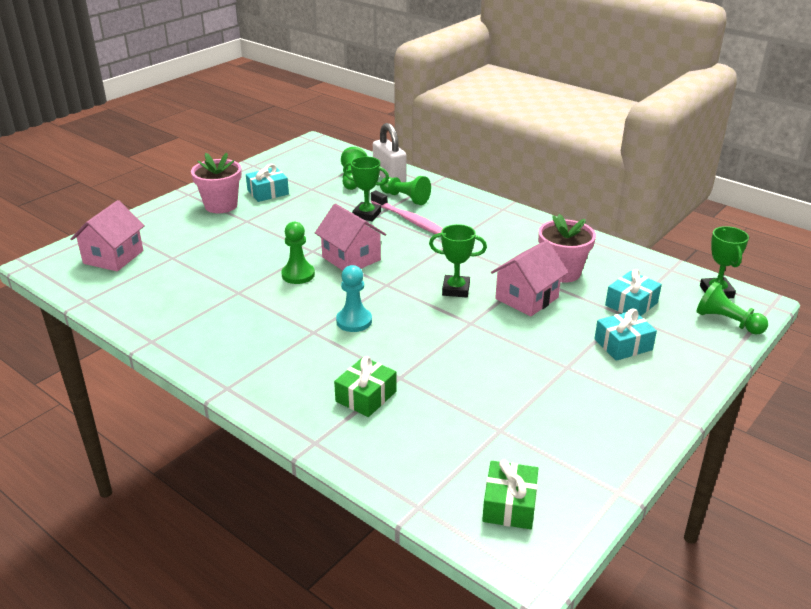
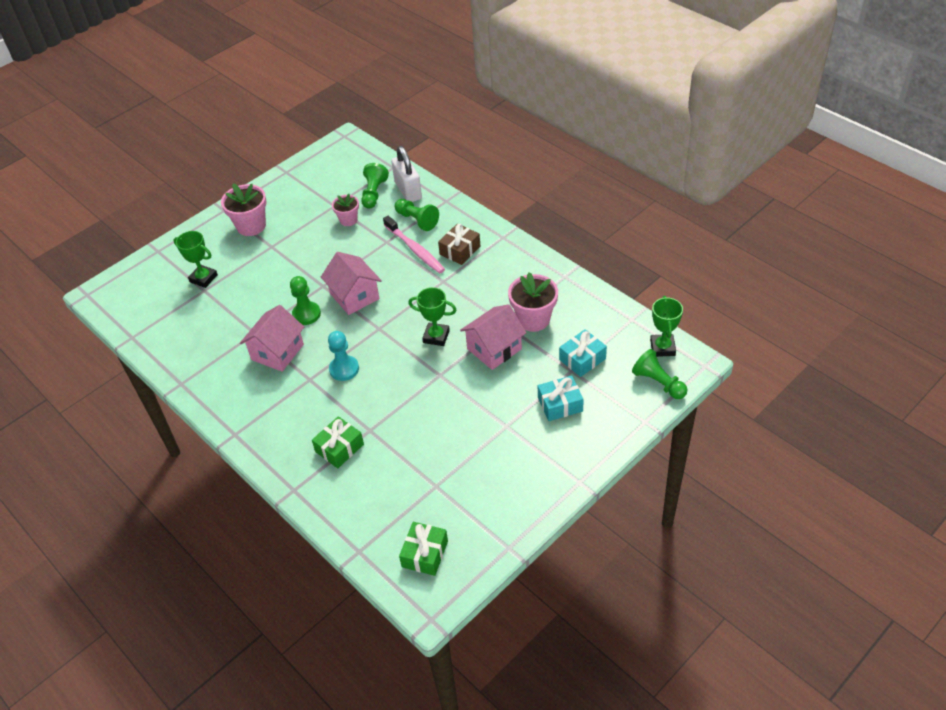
camera: 10 degrees right, 15 degrees up
(113, 257) = (156, 288): pink house -> pink house (277, 352)
(268, 192) = (294, 209): turquoise gift -> none
(329, 199) = (348, 220): none -> pink flower pot
(367, 215) = (378, 241): green trophy -> green trophy (203, 278)
(460, 220) = (460, 250): none -> brown gift

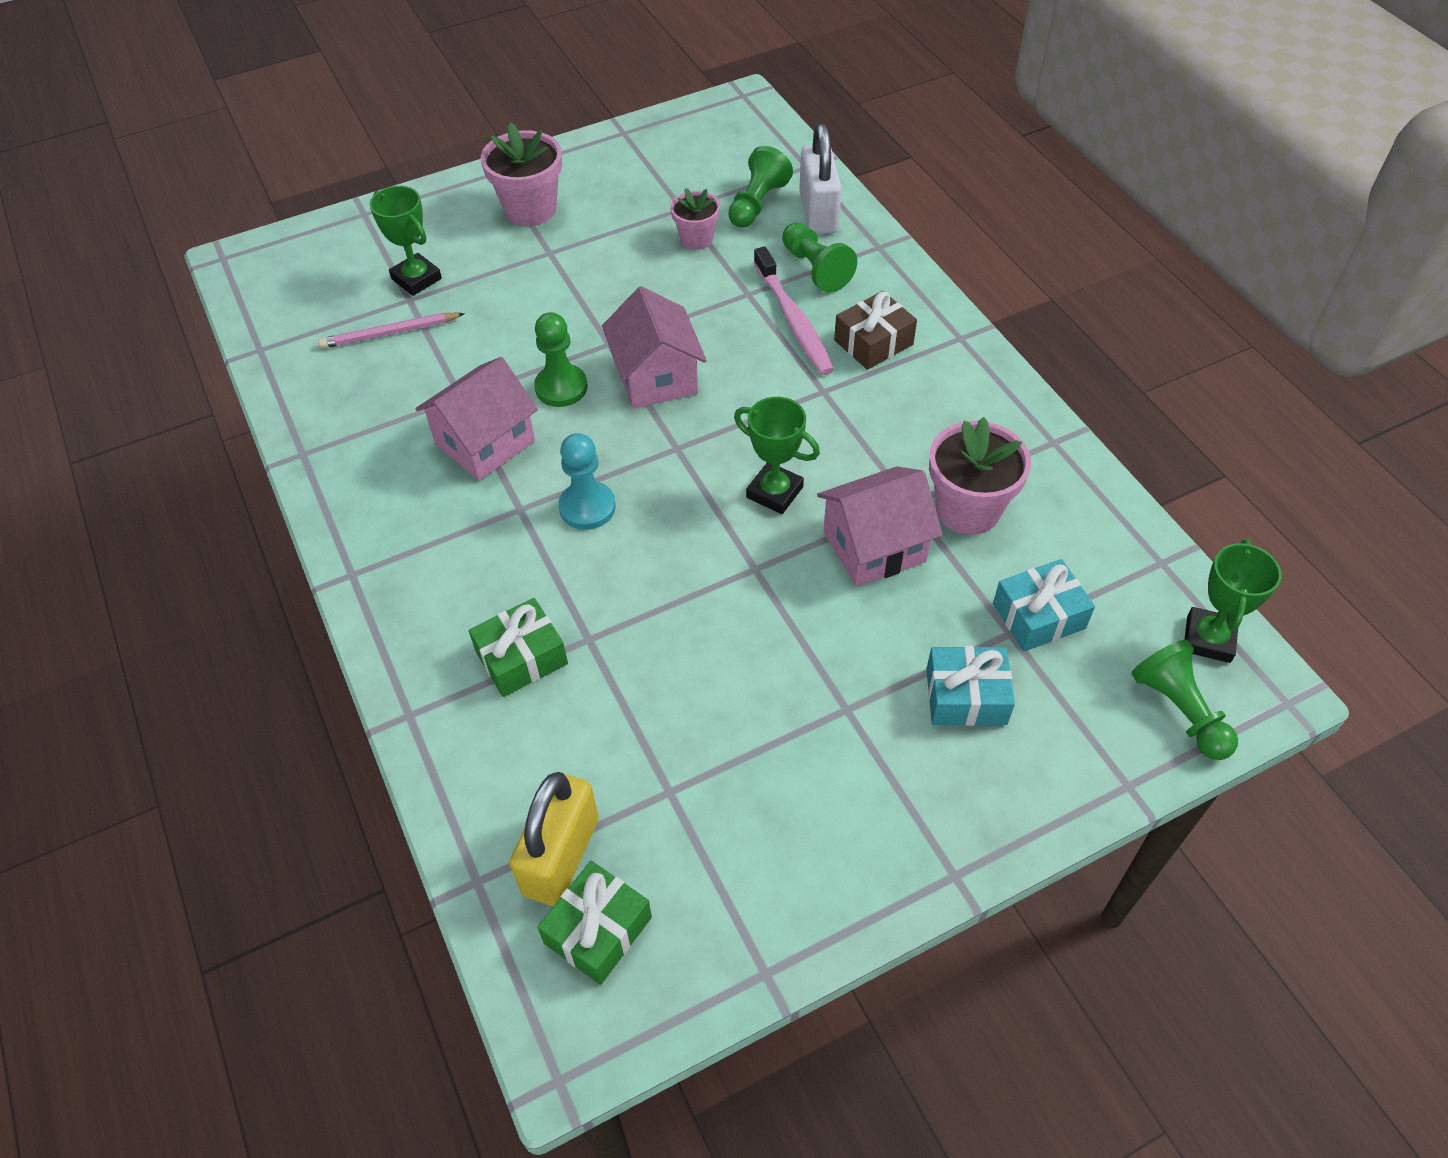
camera: 15 degrees right, 5 degrees up
(201, 310) = (390, 333): none -> pink pencil
(395, 529) = (561, 856): none -> yellow padlock

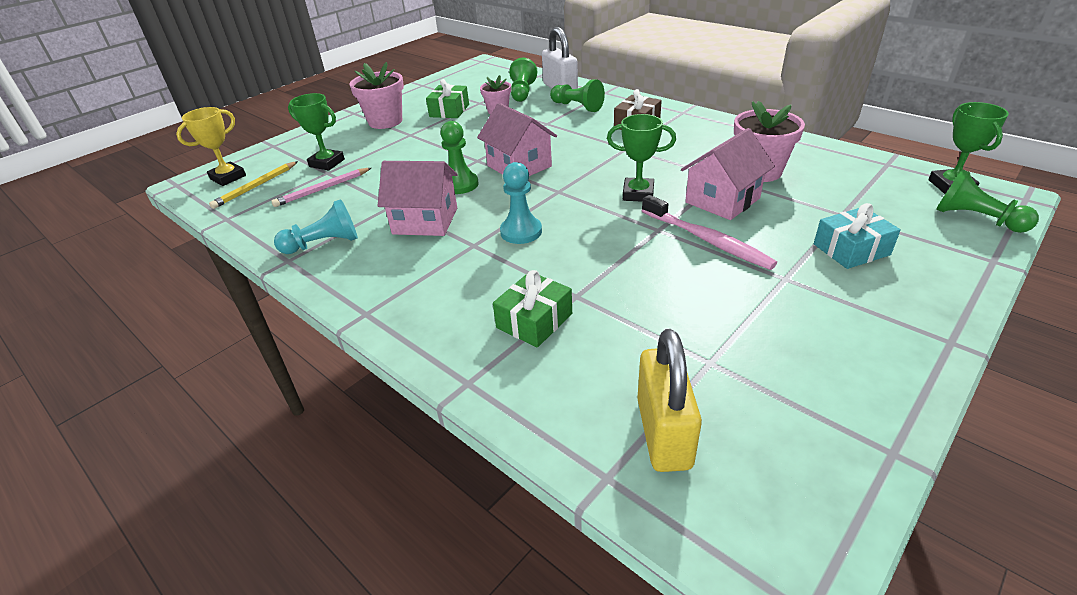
camera: 20 degrees left, 15 degrees down
(287, 265) = (228, 177): none -> yellow trophy
(313, 297) = (256, 187): none -> yellow pencil
(352, 440) = (323, 244): none -> turquoise pawn
(485, 443) = (425, 221): pink house -> pink house turned 75 degrees clockwise
(598, 930) = (737, 474): green gift -> green gift (449, 110)
(793, 320) = (583, 127): pink toothbrush -> pink toothbrush (707, 240)
(1039, 616) = (850, 203): turquoise gift -> none

